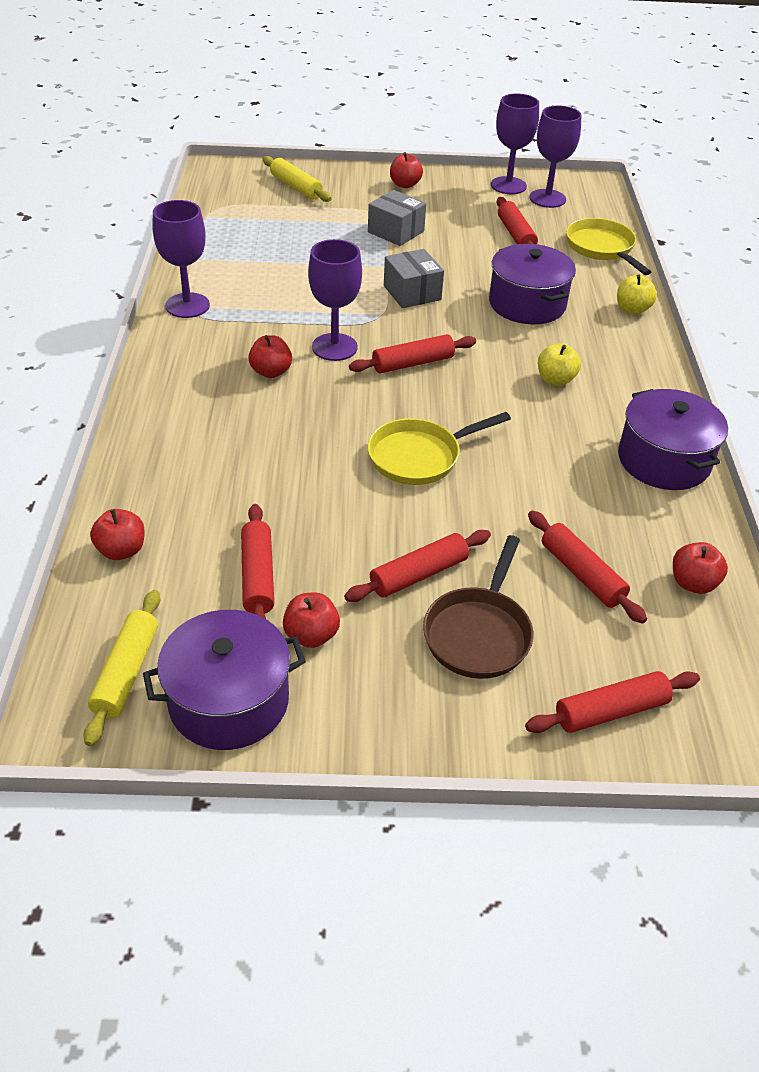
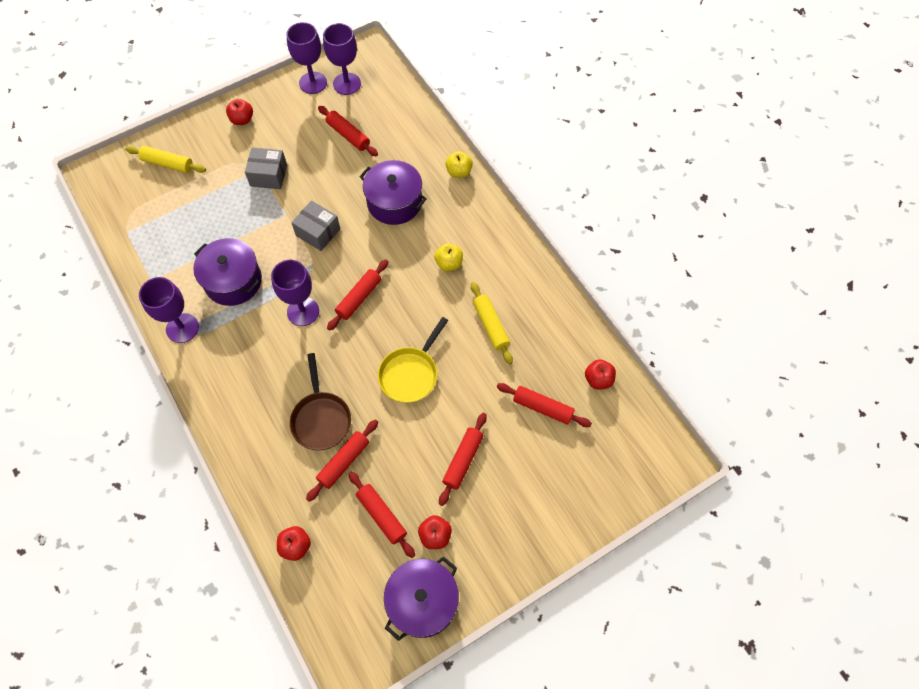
camera: 30 degrees left, 20 degrees up
(126, 672) = (360, 620): yellow rolling pin -> yellow rolling pin (490, 326)
(271, 372) = (279, 356): red apple -> none
(478, 633) = (515, 480): brown pan -> brown pan (321, 419)
(602, 248) = (409, 119): yellow pan -> none
(610, 711) = (601, 487): red rolling pin -> red rolling pin (343, 462)
(663, 460) = (541, 296): purple pot -> purple pot (233, 281)

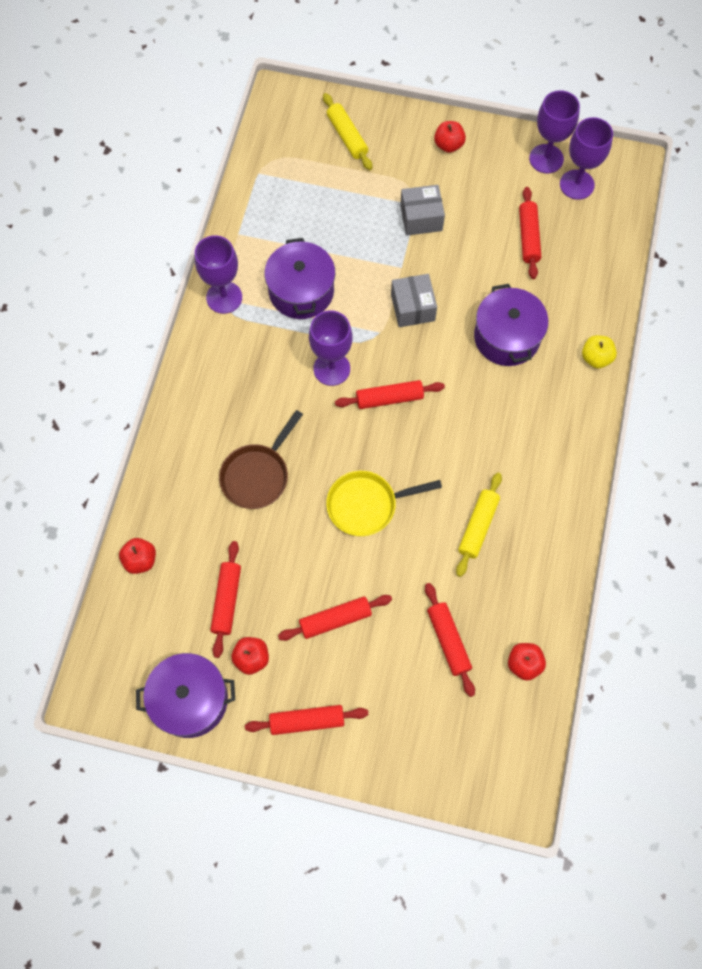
camera: 45 degrees right, 5 degrees up
(268, 175) = (421, 218): grey box -> grey box turned 60 degrees counterclockwise
(343, 462) = (240, 528): red rolling pin -> red rolling pin (307, 721)
(449, 263) = (498, 436): yellow apple -> none

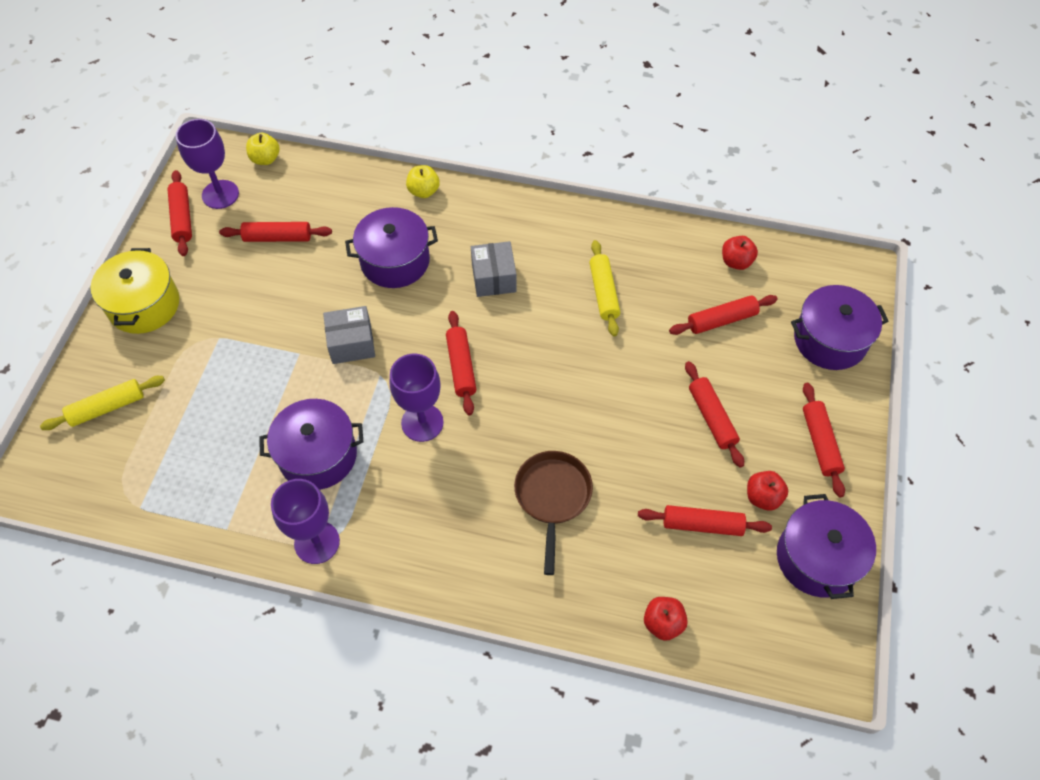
camera: 90 degrees left, 10 degrees down
(257, 475) = (552, 497): brown pan -> brown pan turned 120 degrees counterclockwise
(366, 505) = (584, 389): yellow pan -> none
(421, 218) = (237, 333): grey box -> grey box (494, 278)
(427, 750) = (830, 340): none -> purple pot
(448, 145) = (144, 305): red apple -> yellow pot
(478, 526) = (603, 292): yellow rolling pin -> yellow rolling pin turned 60 degrees clockwise
(546, 159) = (182, 218): purple goblet -> red rolling pin
(625, 216) = (265, 159): none -> yellow apple

